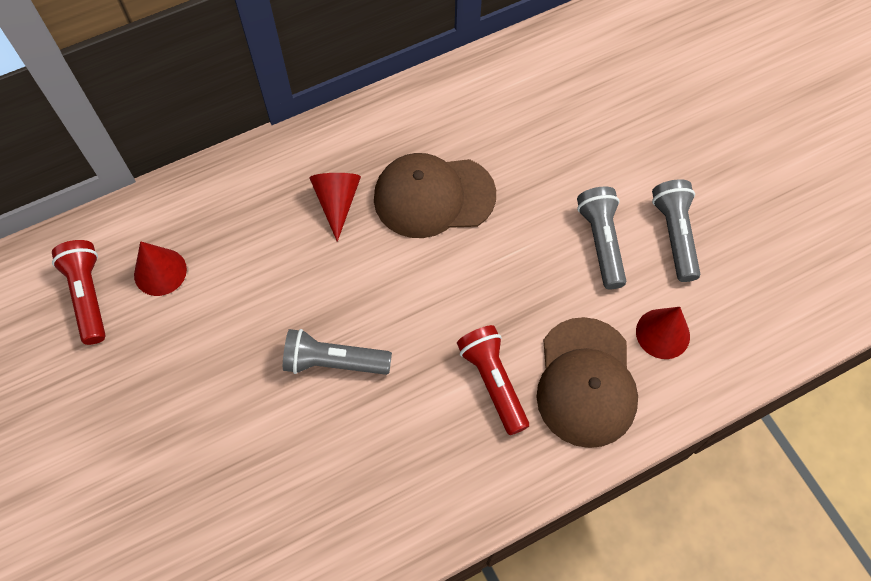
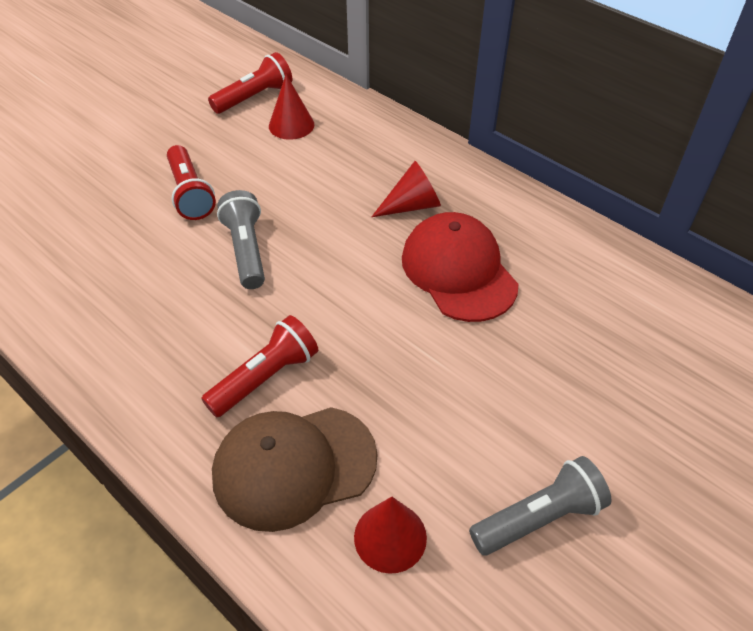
camera: 70 degrees right, 15 degrees down
(225, 397) = (190, 194): none -> red flashlight
(433, 196) = (458, 271): brown cap -> red cap
(601, 242) = (484, 436): grey flashlight -> none

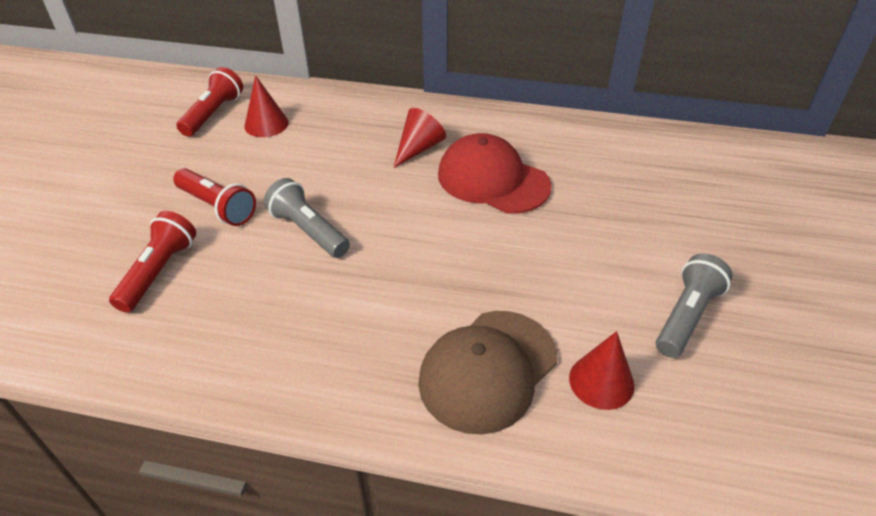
camera: 30 degrees left, 5 degrees down
(265, 377) = (408, 317): red flashlight -> red flashlight (159, 271)

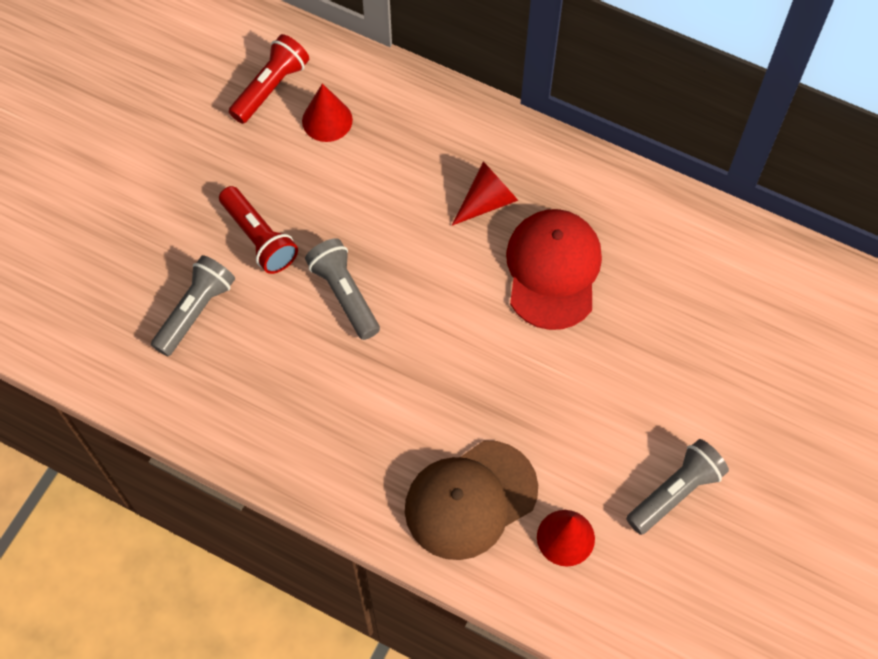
camera: 15 degrees right, 20 degrees up
(159, 271) = (195, 311): red flashlight -> grey flashlight
(493, 180) = (553, 270): red cap -> red cap turned 45 degrees clockwise

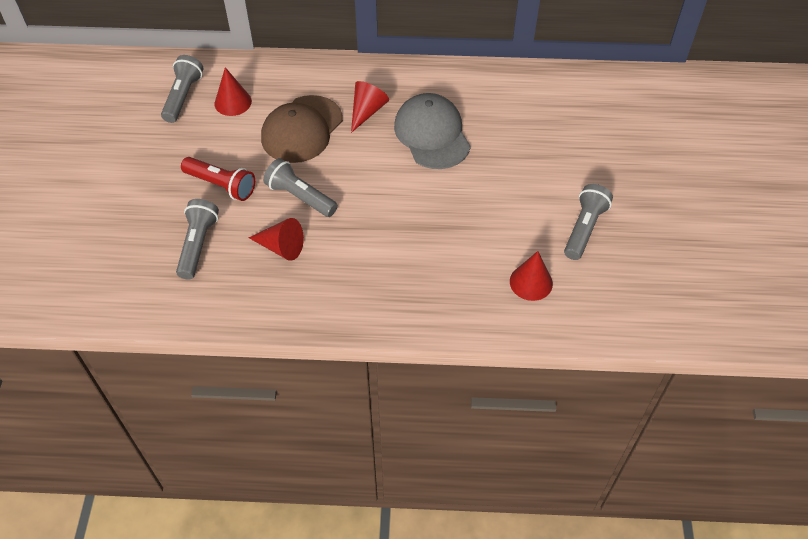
camera: 25 degrees left, 10 degrees down
(270, 87) = (183, 96): red flashlight -> grey flashlight
(289, 356) = (281, 247): none -> red cone
(470, 500) = (455, 285): brown cap -> brown cap (302, 129)
(553, 270) = (432, 134): red cap -> grey cap

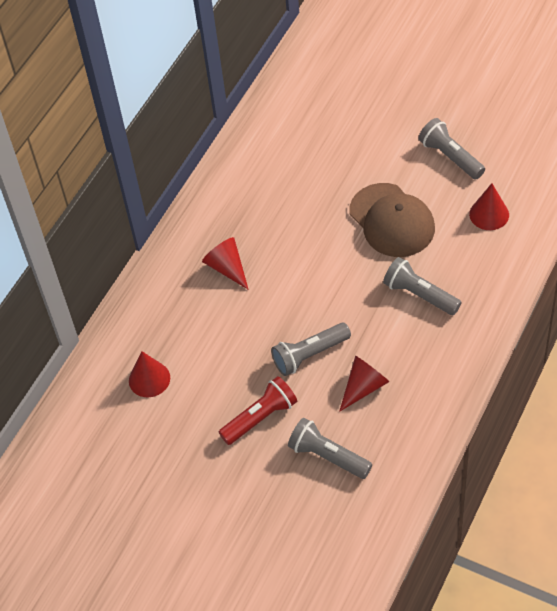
camera: 60 degrees left, 0 degrees up
(183, 96) = (114, 423): grey flashlight -> grey flashlight (419, 295)
(302, 129) = (221, 329): brown cap -> brown cap (392, 220)
(432, 134) = (285, 226): grey cap -> none

